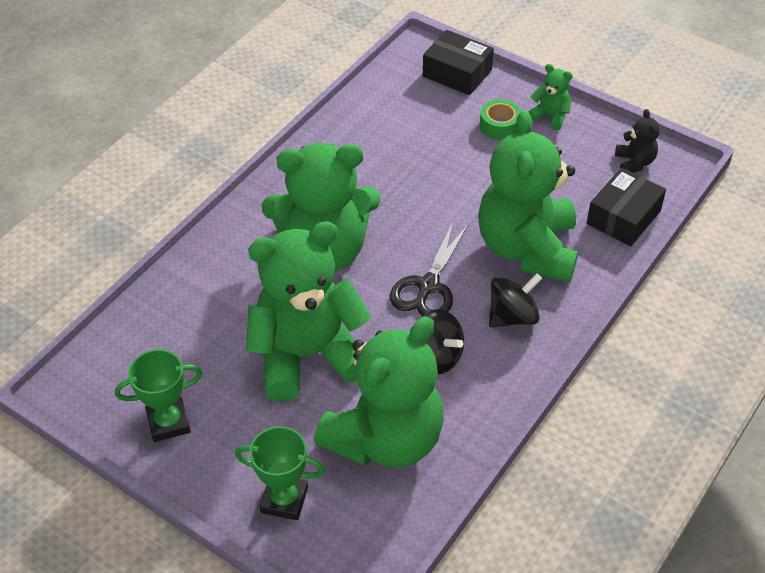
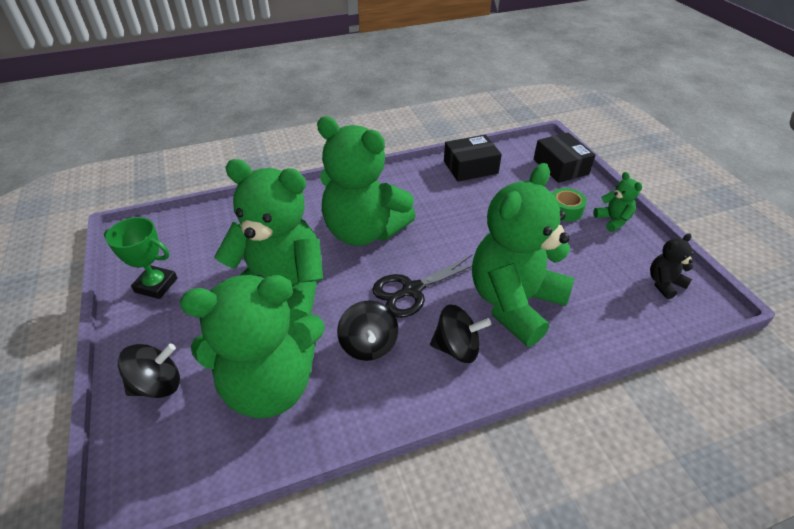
camera: 35 degrees right, 5 degrees down
(284, 500) = (158, 384): green trophy -> black spinning top
(623, 217) = (621, 320): black box -> black box (470, 167)
(634, 162) = (664, 283): black teddy bear -> black teddy bear turned 150 degrees counterclockwise

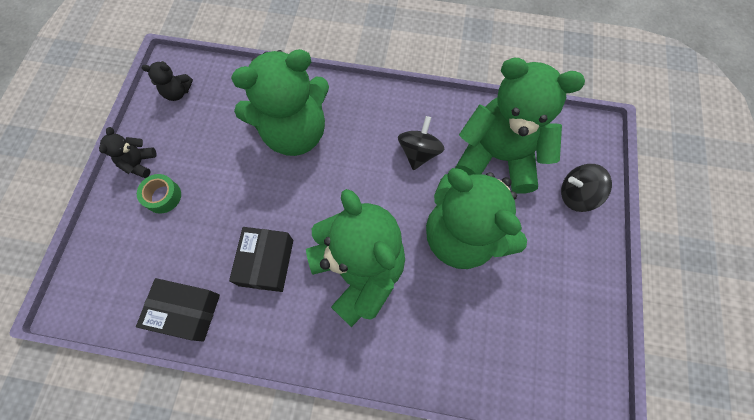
camera: 150 degrees left, 25 degrees up
(156, 285) = (572, 302): green trophy -> none
(412, 290) = (359, 182): black scissors -> none
(457, 348) = (361, 120): black spinning top -> none
(560, 166) = (99, 256): black box -> black box (266, 262)
(613, 220) = (139, 163): green teddy bear -> black teddy bear

